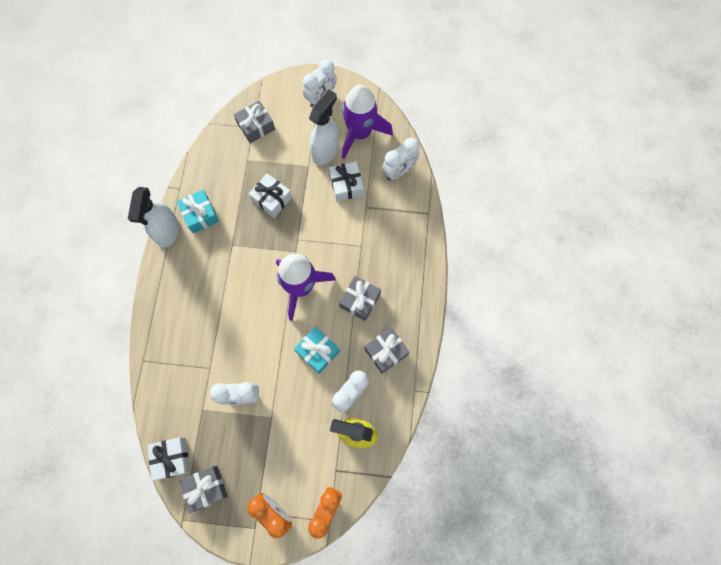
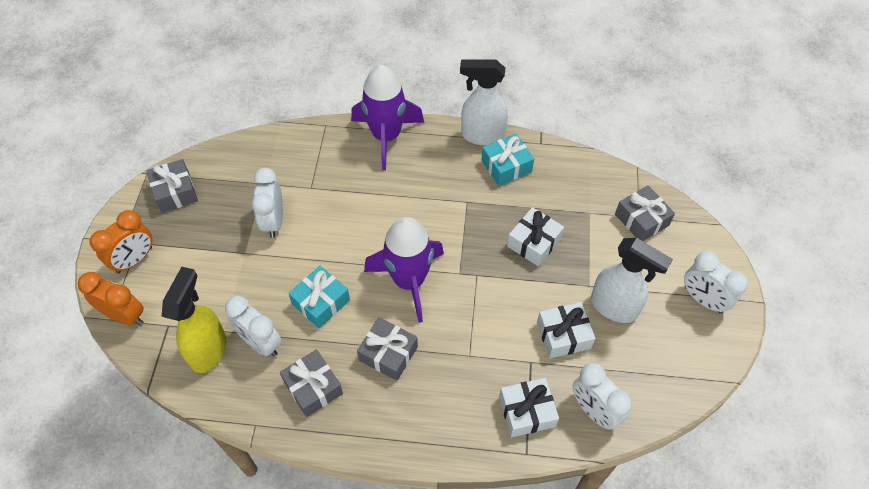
camera: 90 degrees right, 15 degrees down
(172, 458) = (213, 159): white gift -> white gift (526, 411)
(360, 133) = (651, 354): purple rocket -> purple rocket (386, 136)

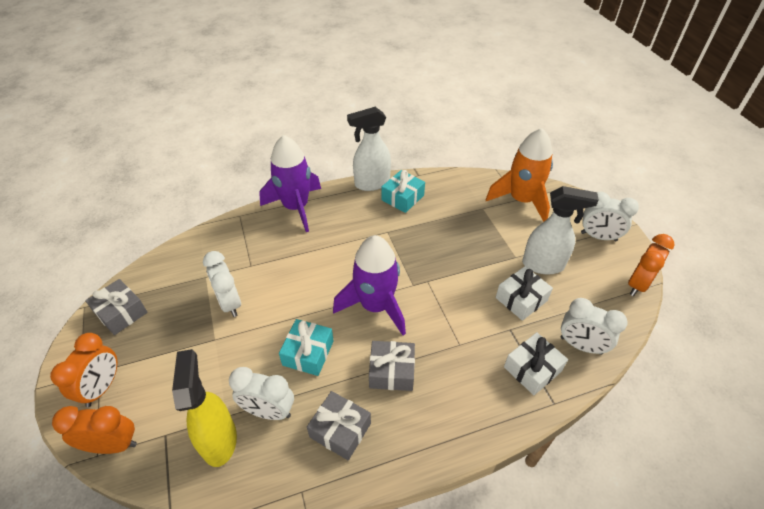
camera: 25 degrees left, 10 degrees down
(534, 242) = (456, 242): white gift -> none
(641, 220) = (521, 200): grey gift -> orange rocket
(707, 373) = (638, 284): none -> orange clock

